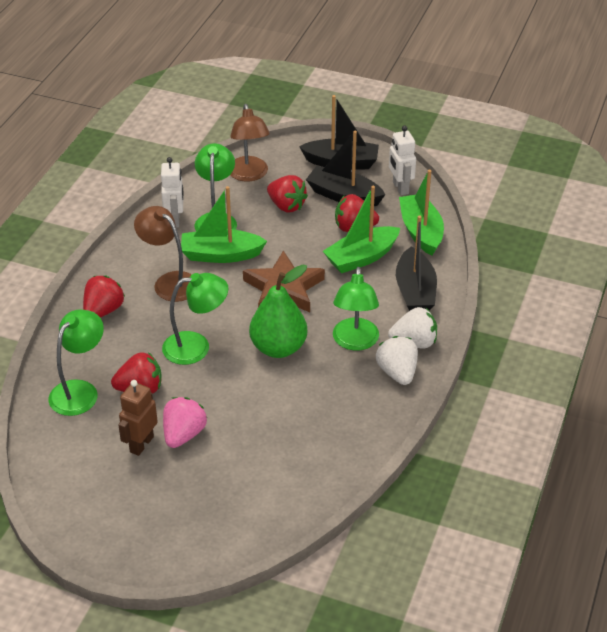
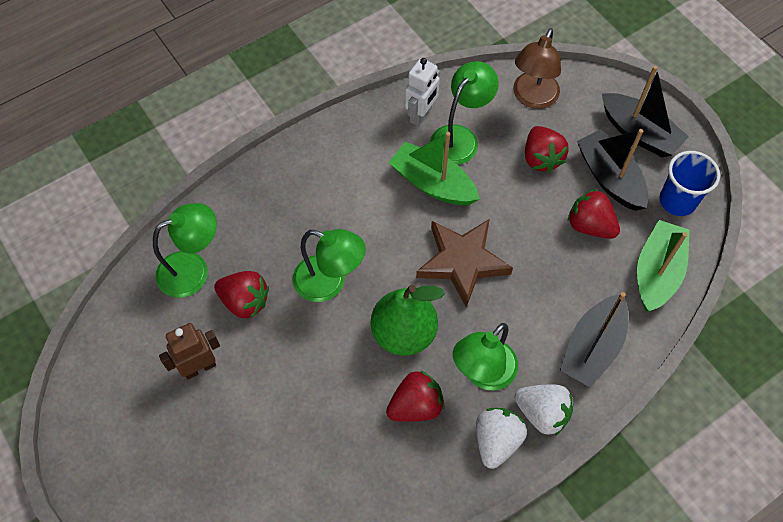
camera: 35 degrees right, 20 degrees up
(103, 311) = (279, 188): red strawberry -> red strawberry (415, 405)
(169, 282) = (362, 189): brown lamp -> none
(183, 434) = (243, 381): pink strawberry -> none
(361, 258) = (569, 269): green boat -> none
(400, 188) = (677, 201): white robot -> blue cup

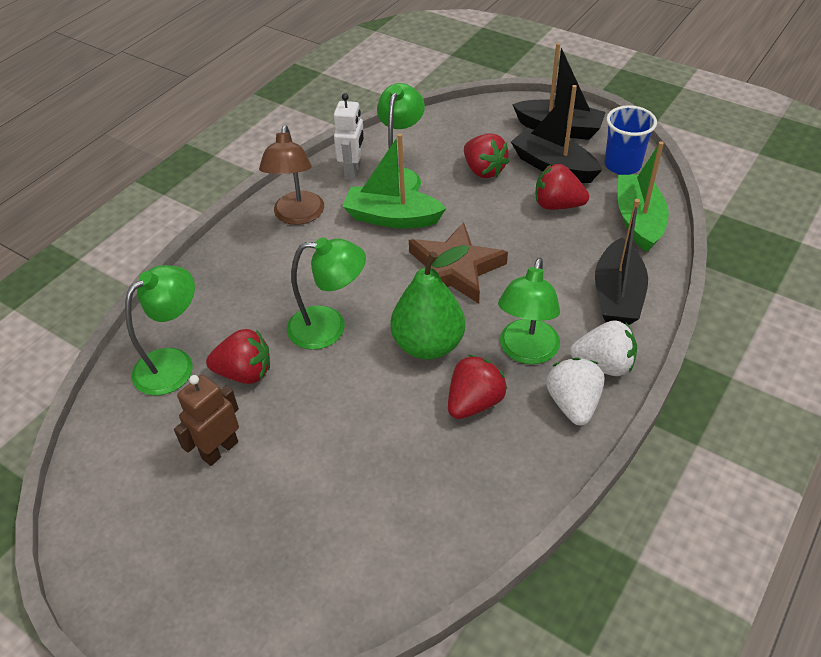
camera: 20 degrees left, 15 degrees down
(532, 98) = (450, 131): brown lamp -> brown lamp (297, 216)

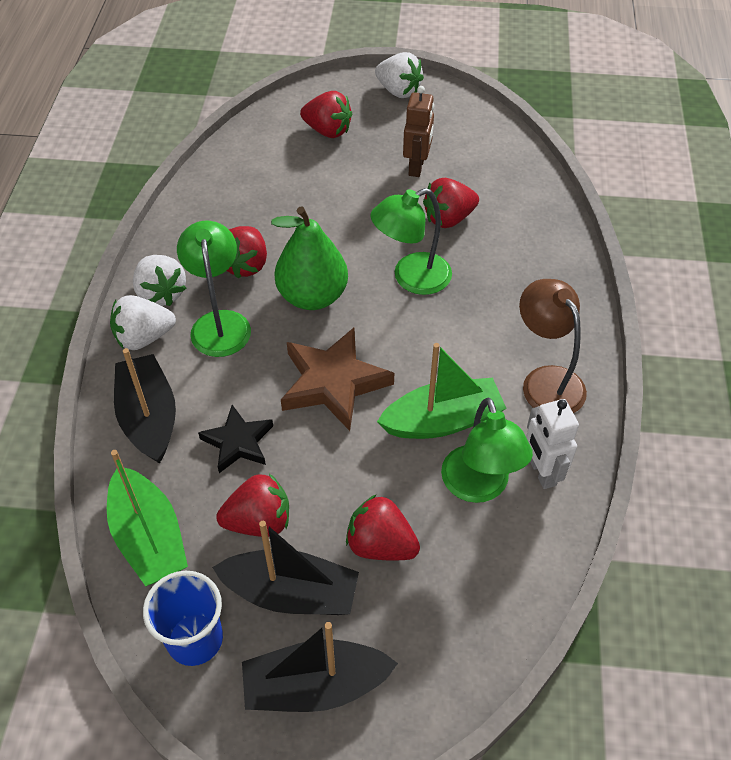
camera: 150 degrees right, 5 degrees up
(134, 588) = (398, 91): none -> white strawberry
(174, 363) = (511, 204): green lamp -> none
(274, 556) = (328, 131): none -> red strawberry
(551, 254) = (238, 442): none -> black star

